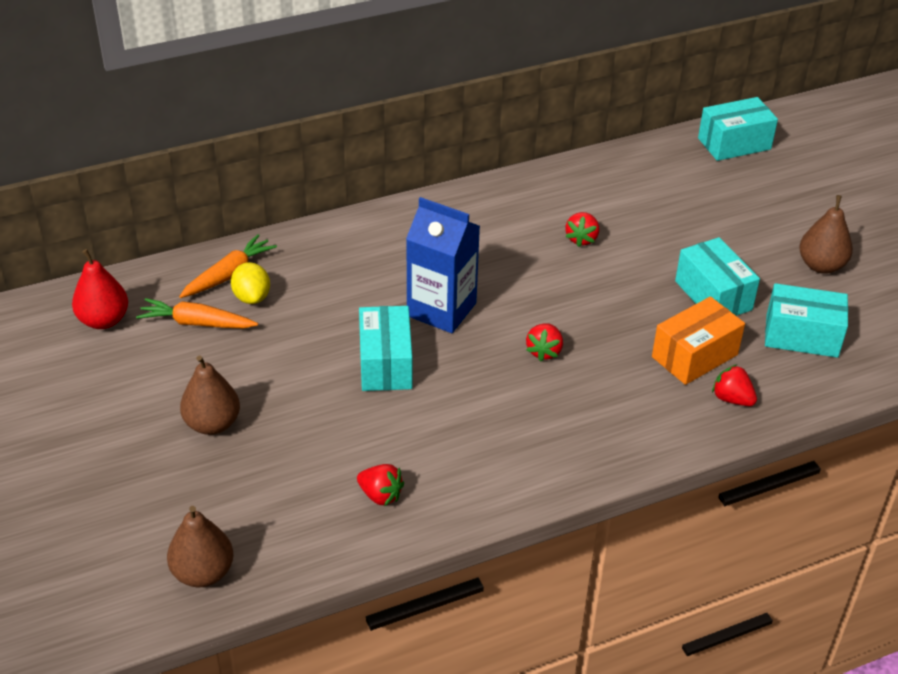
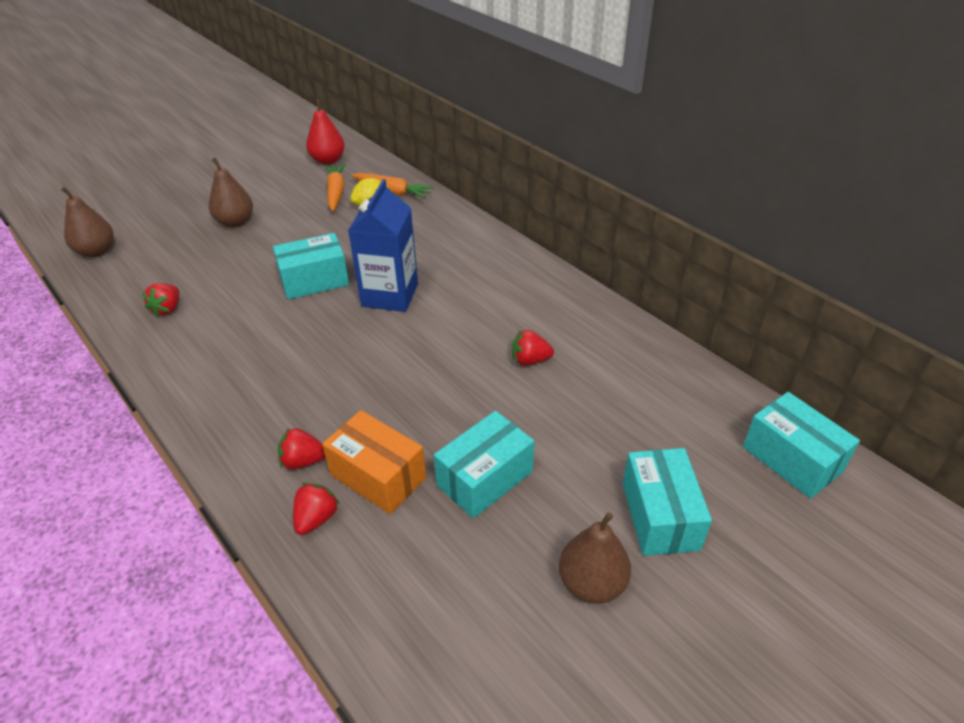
camera: 75 degrees right, 0 degrees up
(544, 351) = (353, 365): red strawberry -> red strawberry (303, 461)
(801, 336) = (443, 575): turquoise box -> turquoise box (660, 516)

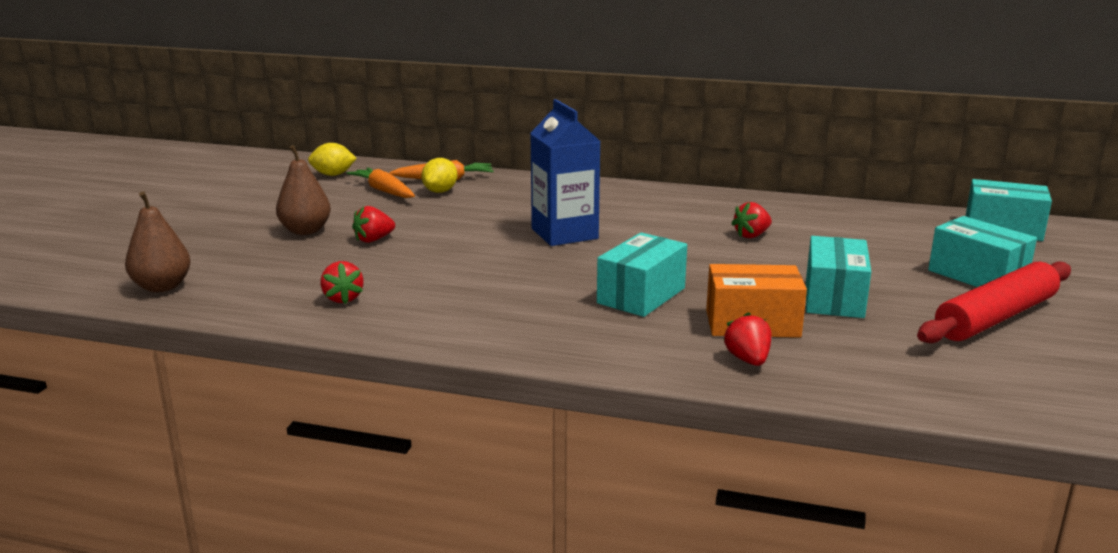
camera: 35 degrees left, 20 degrees down
(303, 461) = (674, 337): red strawberry -> red strawberry (373, 240)
(314, 280) = (472, 244): turquoise box -> turquoise box (641, 295)
(328, 160) = (333, 175): red pear -> yellow lemon
(592, 583) = (995, 317): brown pear -> red rolling pin

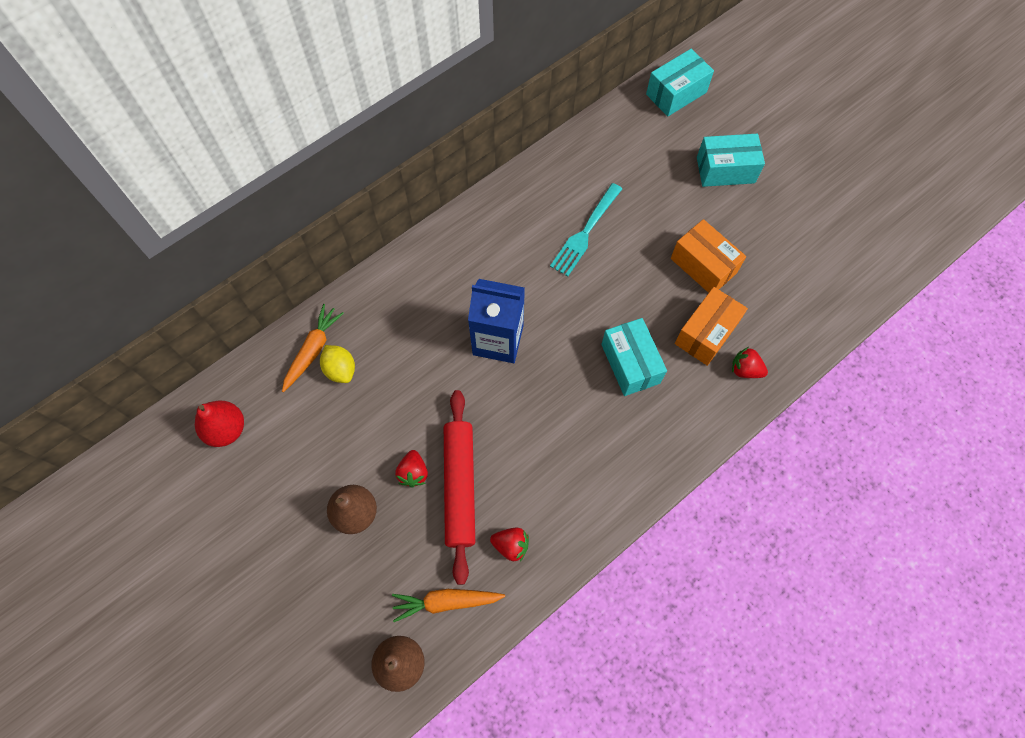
camera: 55 degrees left, 45 degrees up
(333, 175) = (226, 429): yellow lemon -> red pear
(384, 191) = (305, 410): orange carrot -> orange carrot (446, 602)
(751, 235) = (585, 232): red strawberry -> turquoise fork
(834, 298) = (703, 266): turquoise box -> orange box
(995, 317) = (776, 211): red rolling pin -> red rolling pin (459, 486)

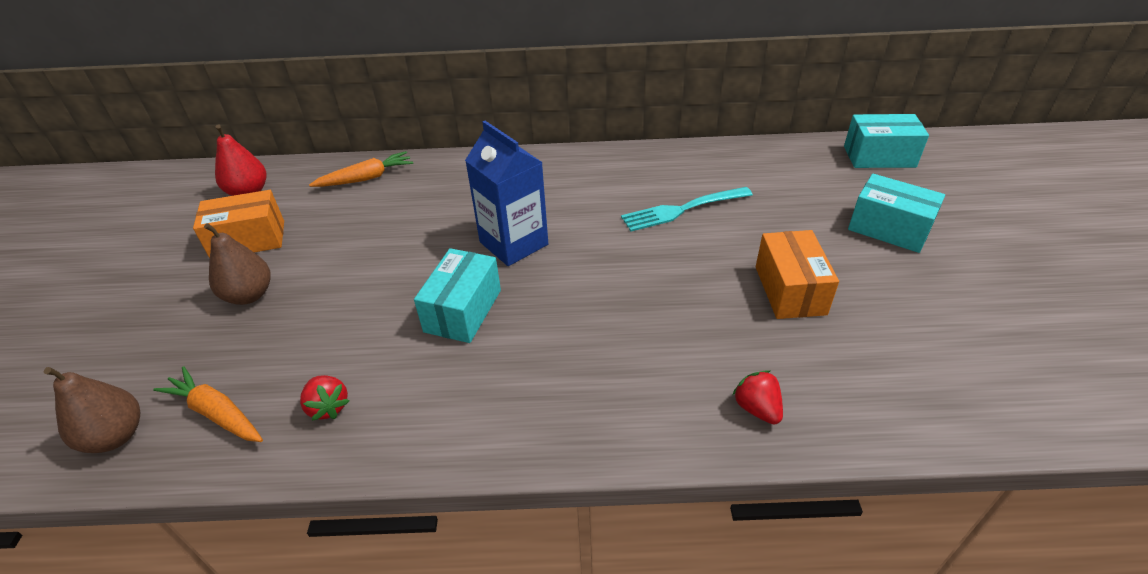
camera: 40 degrees right, 25 degrees down
(340, 369) = (368, 199): yellow lemon -> none
(413, 473) = (327, 295): red strawberry -> none
(459, 486) = (348, 328): red rolling pin -> none
(630, 363) = (622, 328): turquoise box -> turquoise box (463, 311)
(706, 333) = (737, 348): orange box -> orange box (248, 240)

